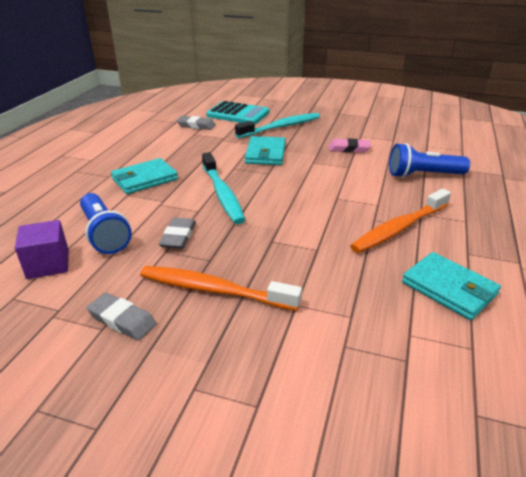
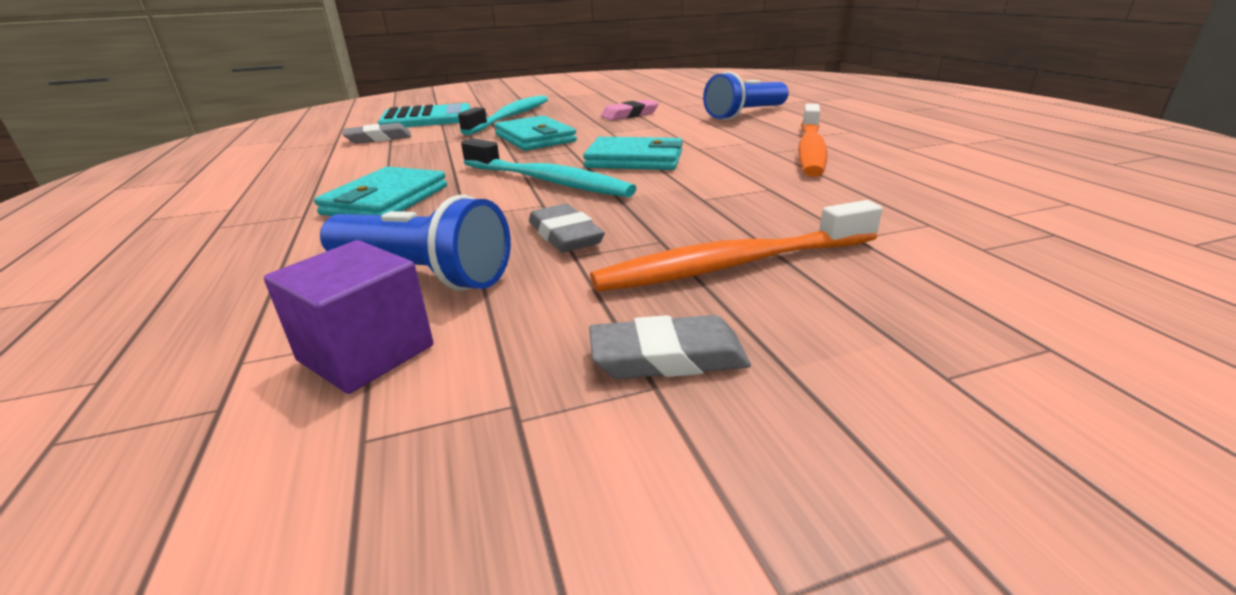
camera: 35 degrees left, 5 degrees down
(449, 288) = (952, 173): turquoise wallet -> turquoise wallet (635, 160)

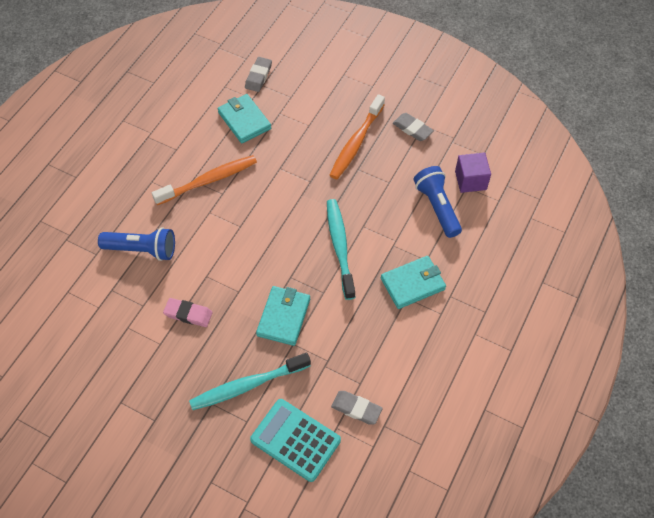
camera: 135 degrees left, 30 degrees up
(565, 235) = (379, 196): grey eraser -> grey eraser (258, 76)
(635, 160) = (282, 238): turquoise wallet -> turquoise wallet (244, 120)
(735, 264) = (356, 142): orange toothbrush -> orange toothbrush turned 90 degrees clockwise

